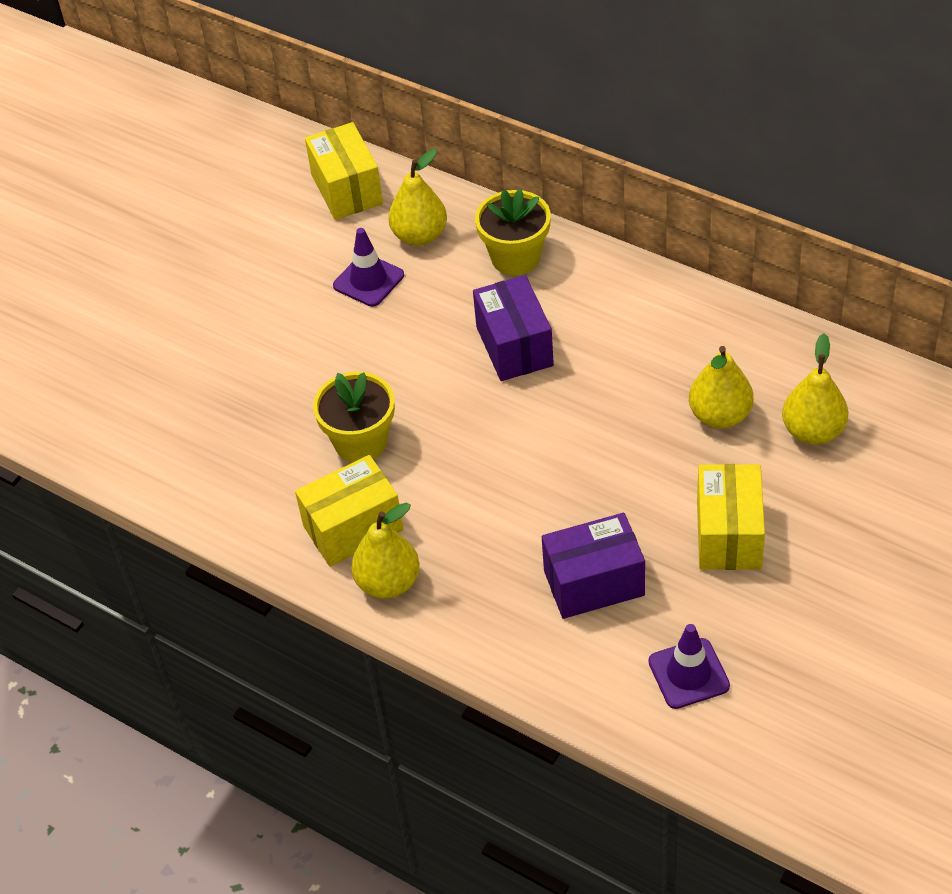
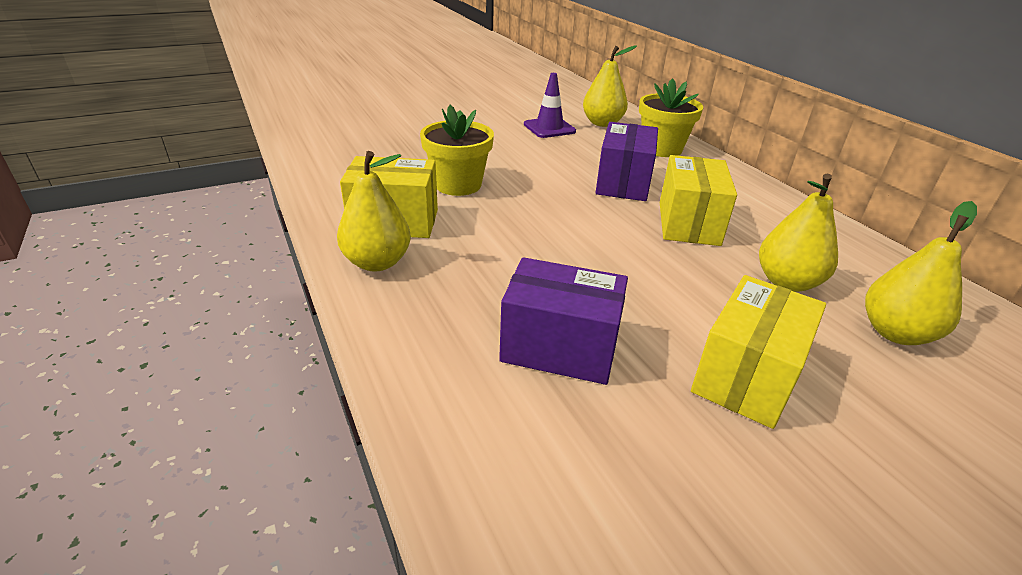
camera: 25 degrees right, 15 degrees down
(347, 189) = (574, 98): yellow box -> yellow box (688, 223)
(688, 674) = (602, 499): purple traffic cone -> none

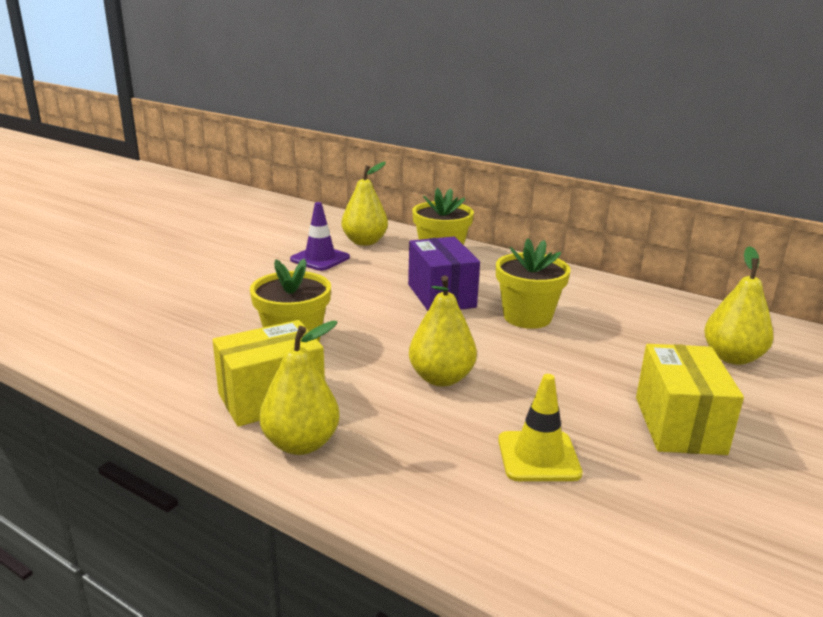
camera: 30 degrees left, 10 degrees down
(559, 348) = (538, 456): purple box -> yellow traffic cone
(688, 223) = (527, 317): yellow box -> yellow flower pot
(787, 282) = (638, 343): yellow pear -> yellow pear (441, 378)

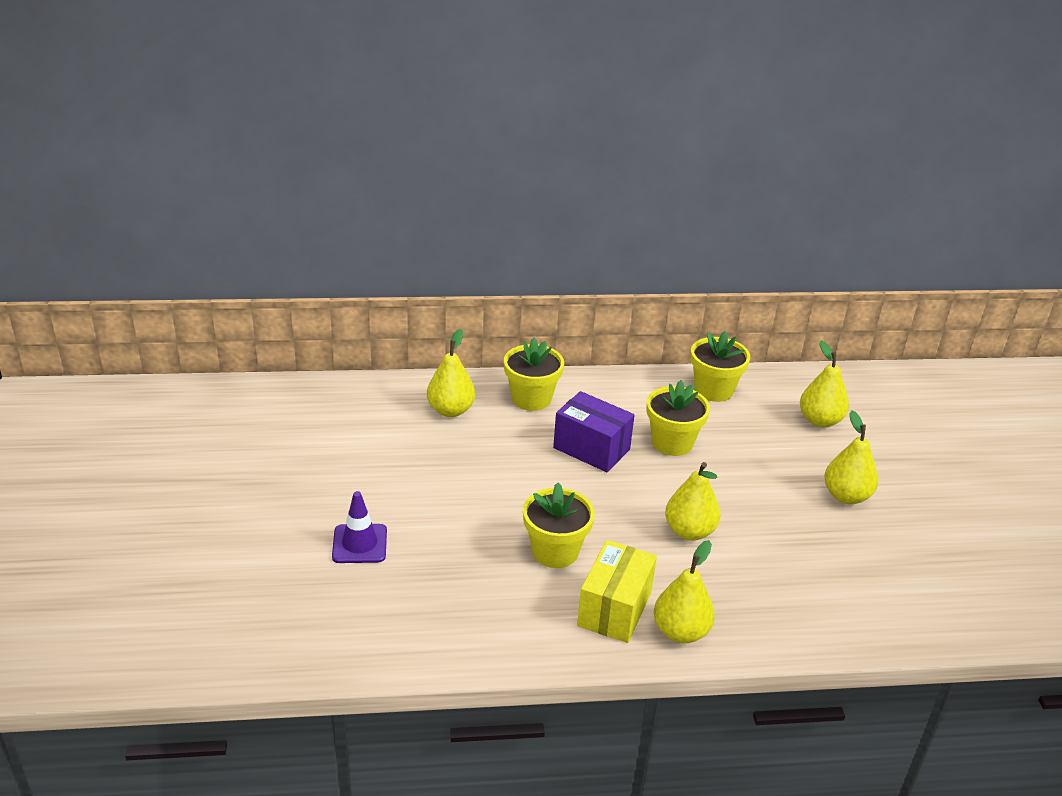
camera: 40 degrees left, 10 degrees up
(320, 258) = (444, 450): purple traffic cone -> purple traffic cone (359, 544)
(538, 456) = (807, 562): yellow traffic cone -> none
(631, 300) = (714, 390): none -> yellow flower pot
(679, 425) = (846, 496): yellow box -> yellow pear

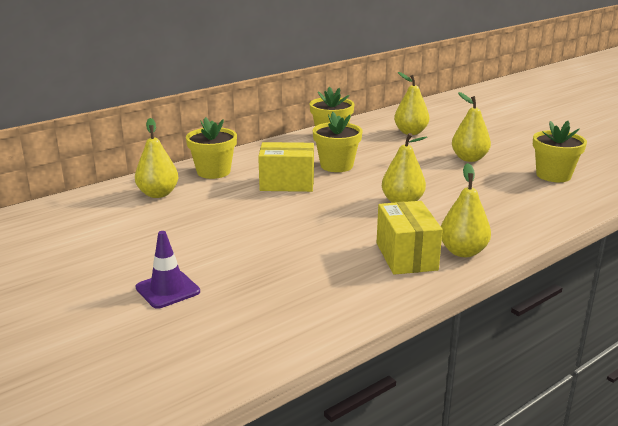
camera: 30 degrees left, 10 degrees down
(555, 551) = (327, 241): yellow flower pot -> yellow flower pot (553, 175)
(591, 449) = (287, 183): purple box -> yellow box

